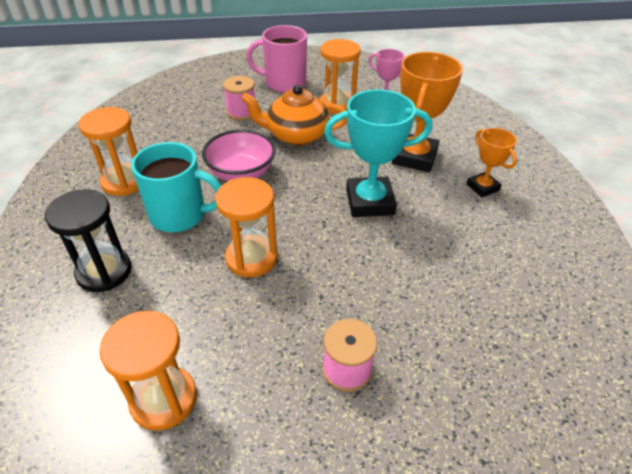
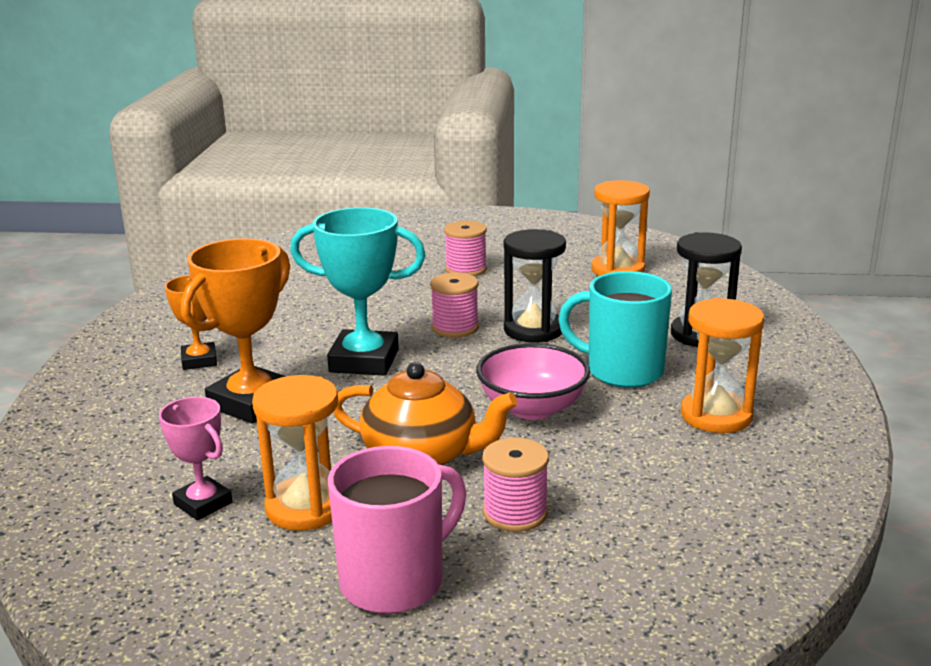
camera: 165 degrees left, 20 degrees down
(251, 258) = (533, 330): orange hourglass -> black hourglass
(284, 83) = (395, 581): pink mug -> pink mug turned 60 degrees counterclockwise
(319, 252) = (455, 327): none -> pink spool

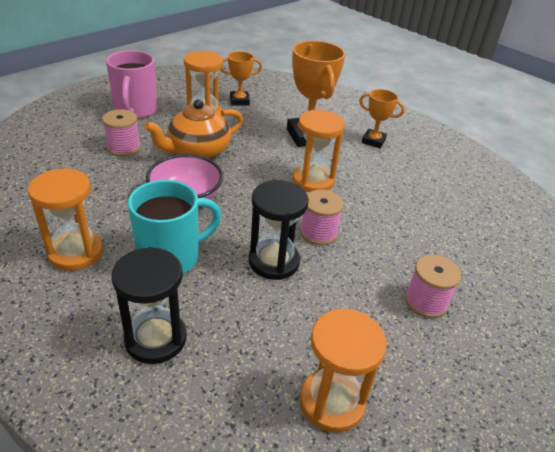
camera: 125 degrees right, 15 degrees up
(203, 503) = (239, 101): pink trophy -> orange trophy
(364, 361) = (313, 181): turquoise trophy -> orange hourglass

